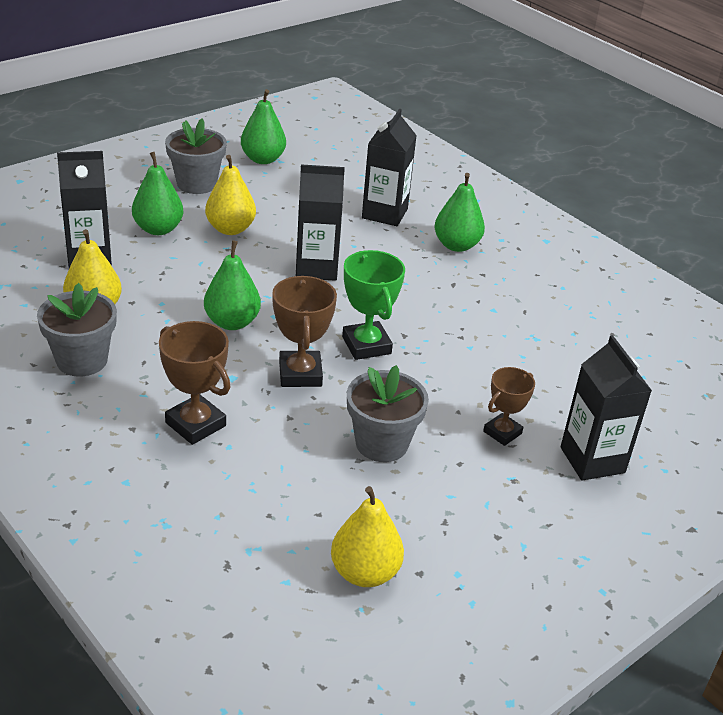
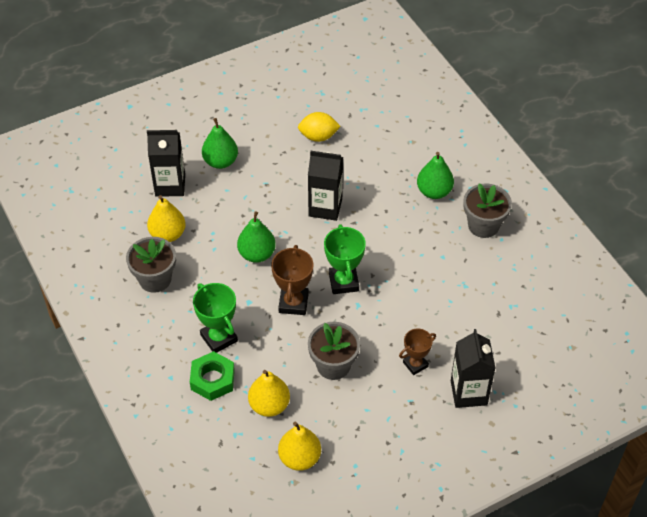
camera: 15 degrees right, 15 degrees up
(195, 424) = (219, 338): brown trophy -> green trophy
(196, 184) = (255, 116): grey flower pot -> grey flower pot (483, 225)
(196, 478) = (212, 379): none -> green nut
(230, 229) = (271, 164): yellow pear -> yellow pear (269, 405)
(263, 159) = (309, 91): green pear -> none
(286, 200) = (318, 136): none -> yellow lemon
(384, 213) = (388, 155): black carton -> none

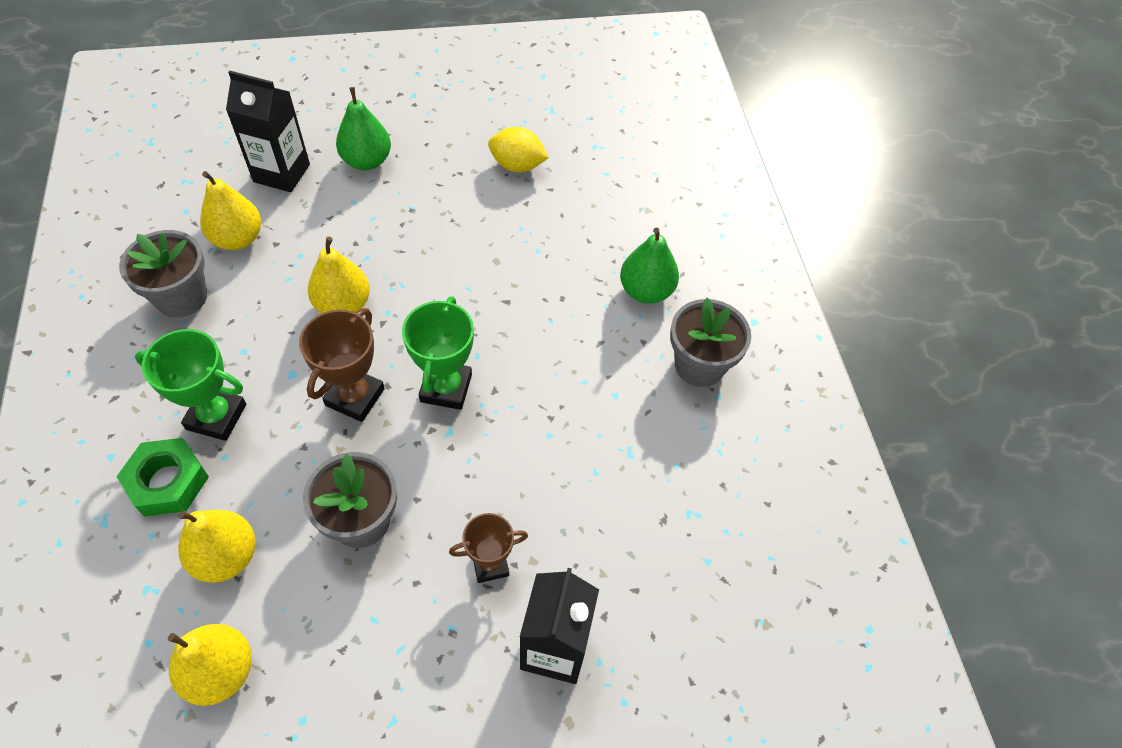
camera: 15 degrees right, 5 degrees up
(219, 338) = (216, 416): green trophy -> green trophy turned 60 degrees counterclockwise
(257, 254) = (343, 305): green pear -> yellow pear
(325, 207) = (476, 267): black carton -> none

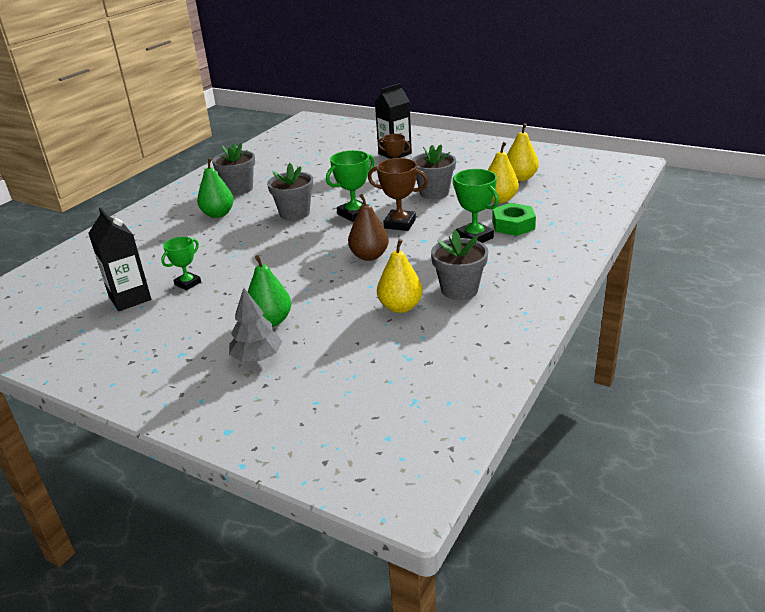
camera: 135 degrees left, 25 degrees down
(281, 173) = (334, 336): black carton -> black carton (130, 298)
(336, 120) = (257, 357): none -> grey tree
(343, 305) = (369, 256): yellow pear -> brown pear
(355, 397) = (400, 224): brown trophy -> brown trophy turned 45 degrees clockwise
(517, 165) = (188, 283): yellow lemon -> green trophy
(538, 346) = (294, 213): none -> grey flower pot

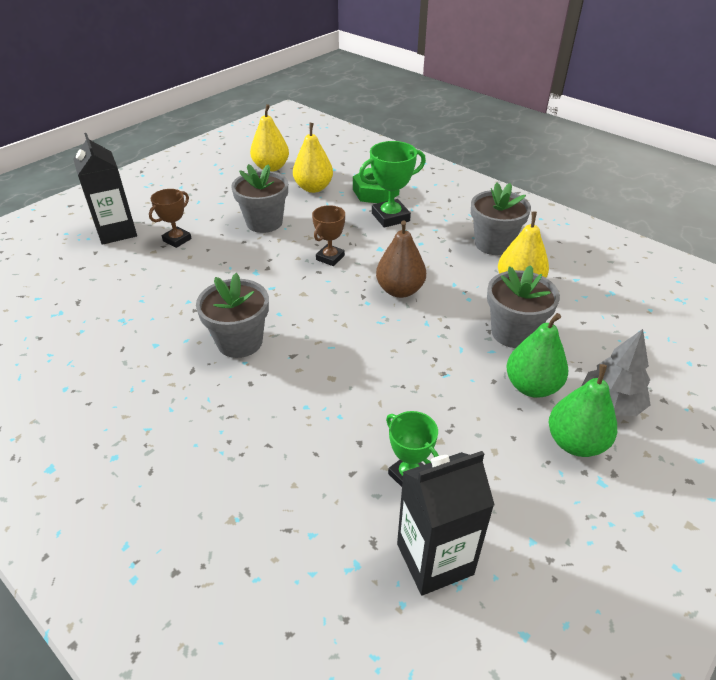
camera: 80 degrees left, 10 degrees up
(218, 214) = (178, 432): green pear -> green pear (575, 443)
(239, 189) = (92, 400): grey flower pot -> grey flower pot (513, 333)
(354, 214) = (280, 288): green trophy -> none
(400, 224) = (330, 258): brown trophy -> brown trophy, size x0.66

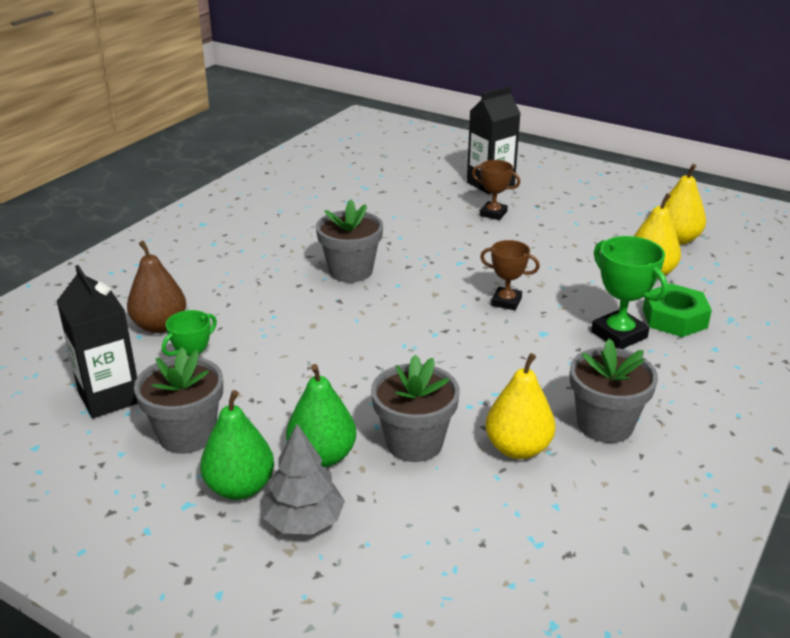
camera: 80 degrees right, 10 degrees down
(264, 222) = (552, 253): grey flower pot -> grey flower pot (187, 435)
(400, 290) = (465, 353): brown pear -> brown pear (160, 326)

